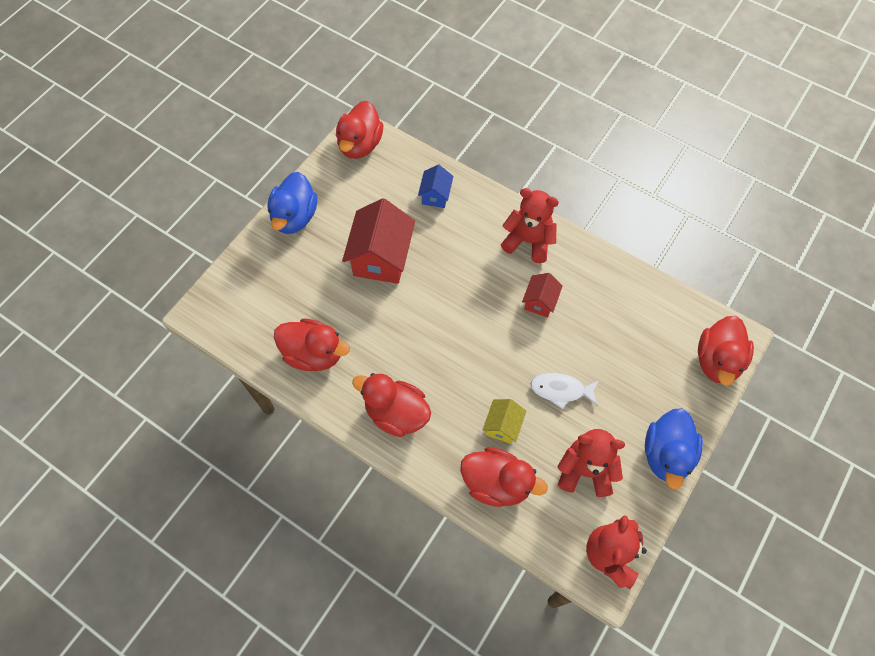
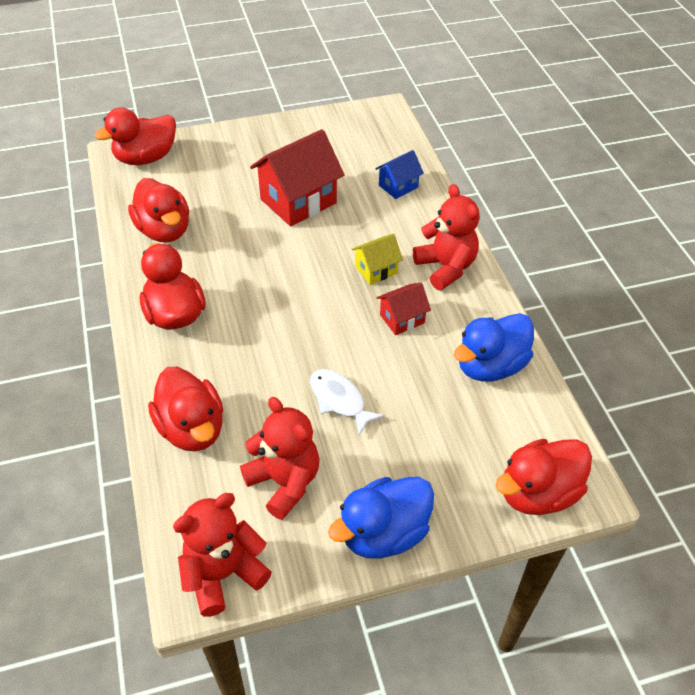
camera: 40 degrees right, 15 degrees down
(295, 217) = (263, 135): blue duck -> blue duck (490, 366)
(360, 145) = (374, 119): red duck -> red duck (146, 158)
(503, 426) = (252, 389): yellow house -> yellow house (376, 270)

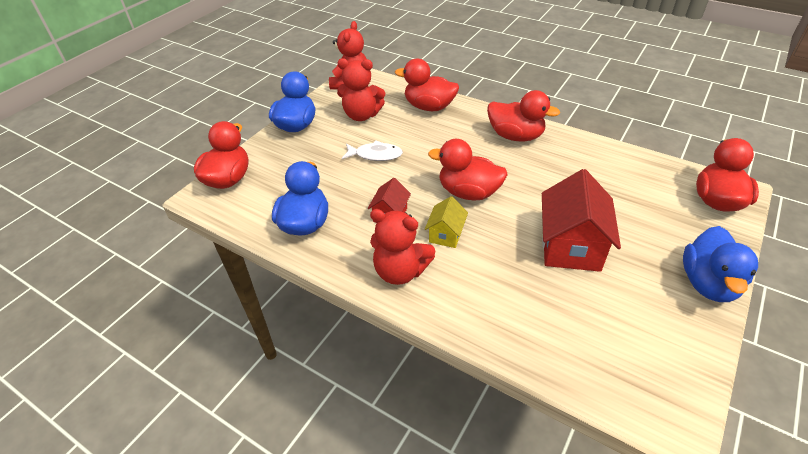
camera: 140 degrees right, 5 degrees down
(164, 230) = (605, 167): red duck -> red duck (468, 192)
(255, 133) = (708, 283): none -> blue duck
(398, 186) = (525, 322): blue house -> none

